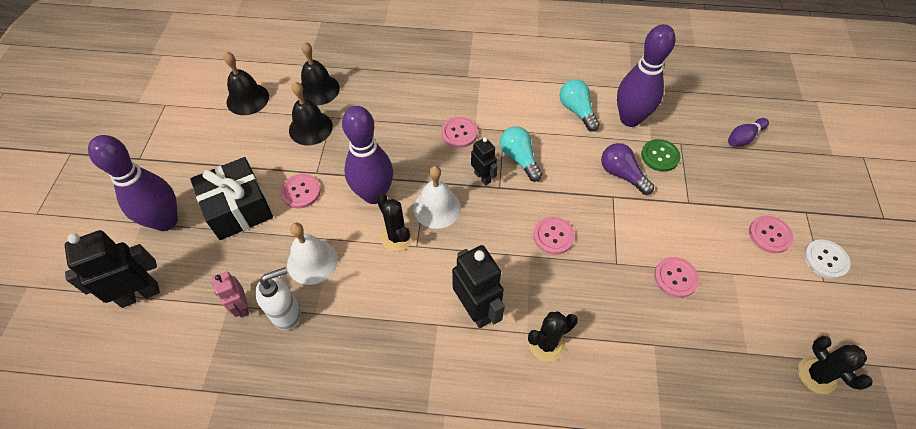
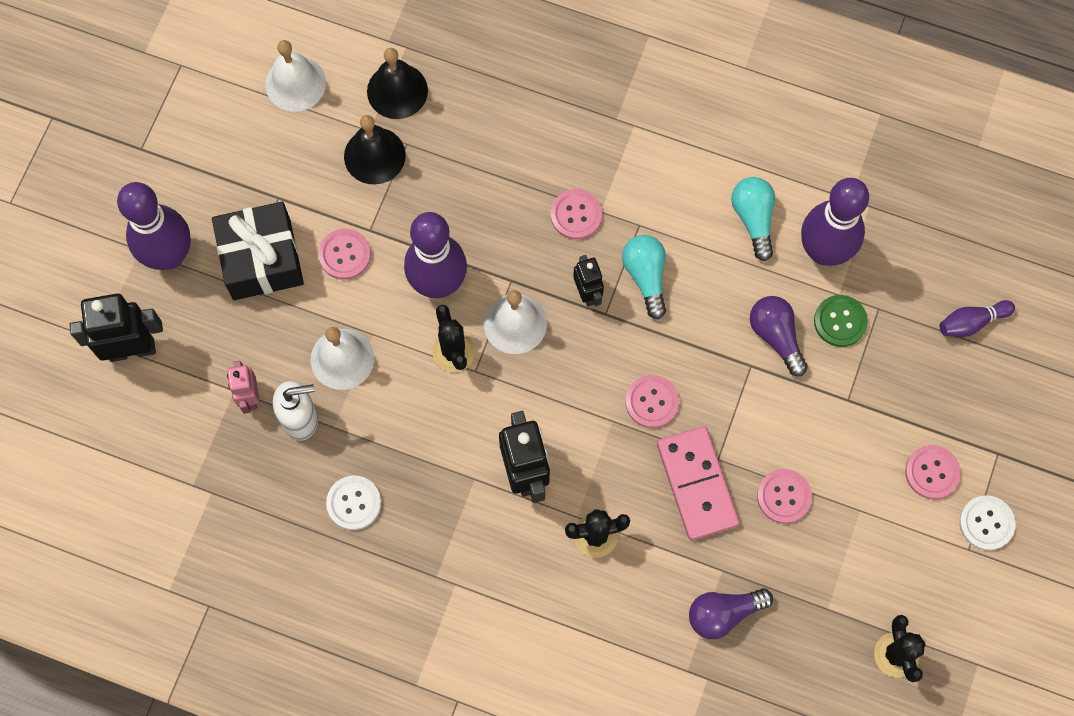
camera: 15 degrees right, 15 degrees up
(247, 99) = (295, 83): black bell -> white bell
(343, 369) = (354, 503): none -> white button
(608, 285) = (696, 484): none -> pink domino
(670, 379) = (723, 614): none -> purple light bulb

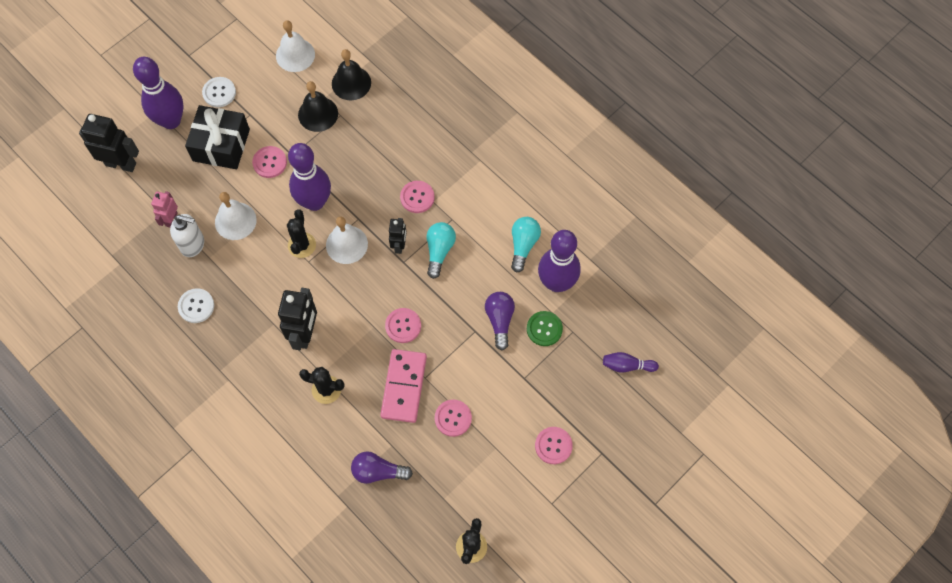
camera: 25 degrees right, 5 degrees down
(986, 523) = (571, 492): white button -> white button (219, 93)

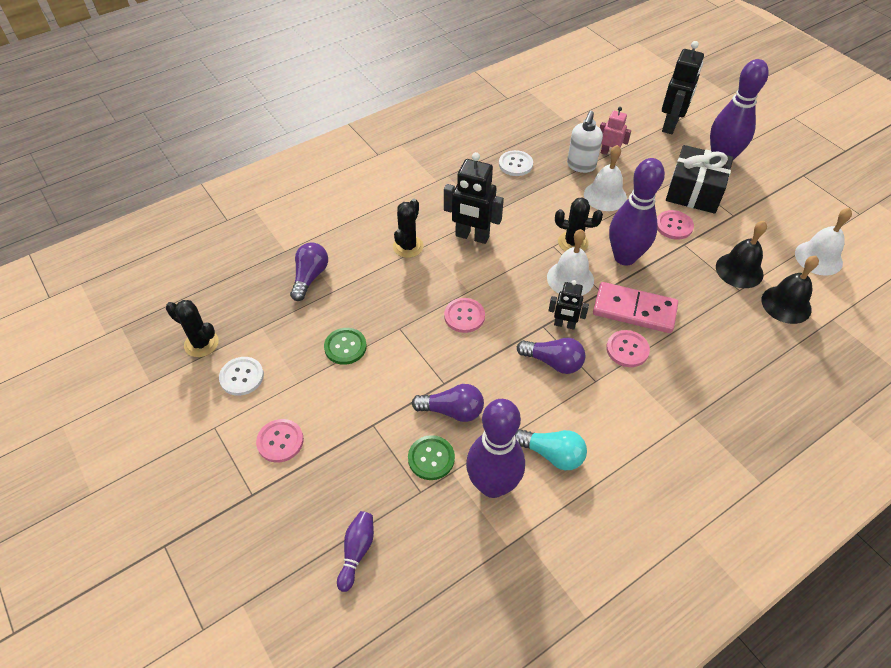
camera: 100 degrees right, 15 degrees down
(219, 93) = (759, 194): white button -> white button (242, 377)
(403, 386) = (394, 308): pink domino -> pink domino (634, 310)
(439, 251) = (553, 362): turquoise light bulb -> purple light bulb
(453, 418) = (345, 347): pink button -> green button

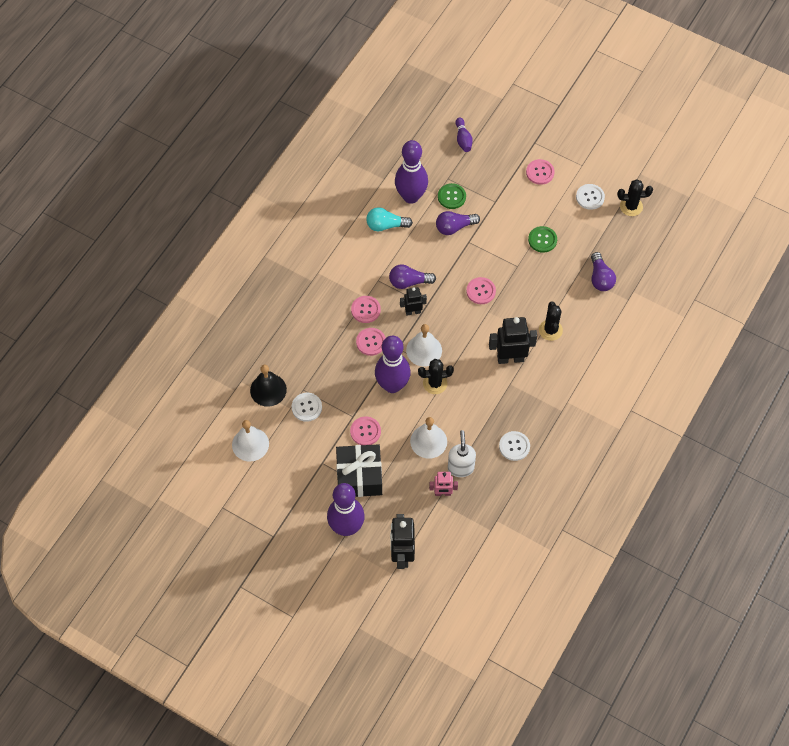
camera: 155 degrees right, 10 degrees up
(634, 310) = (371, 342): pink domino -> pink button
(739, 270) = (306, 407): black bell -> white button

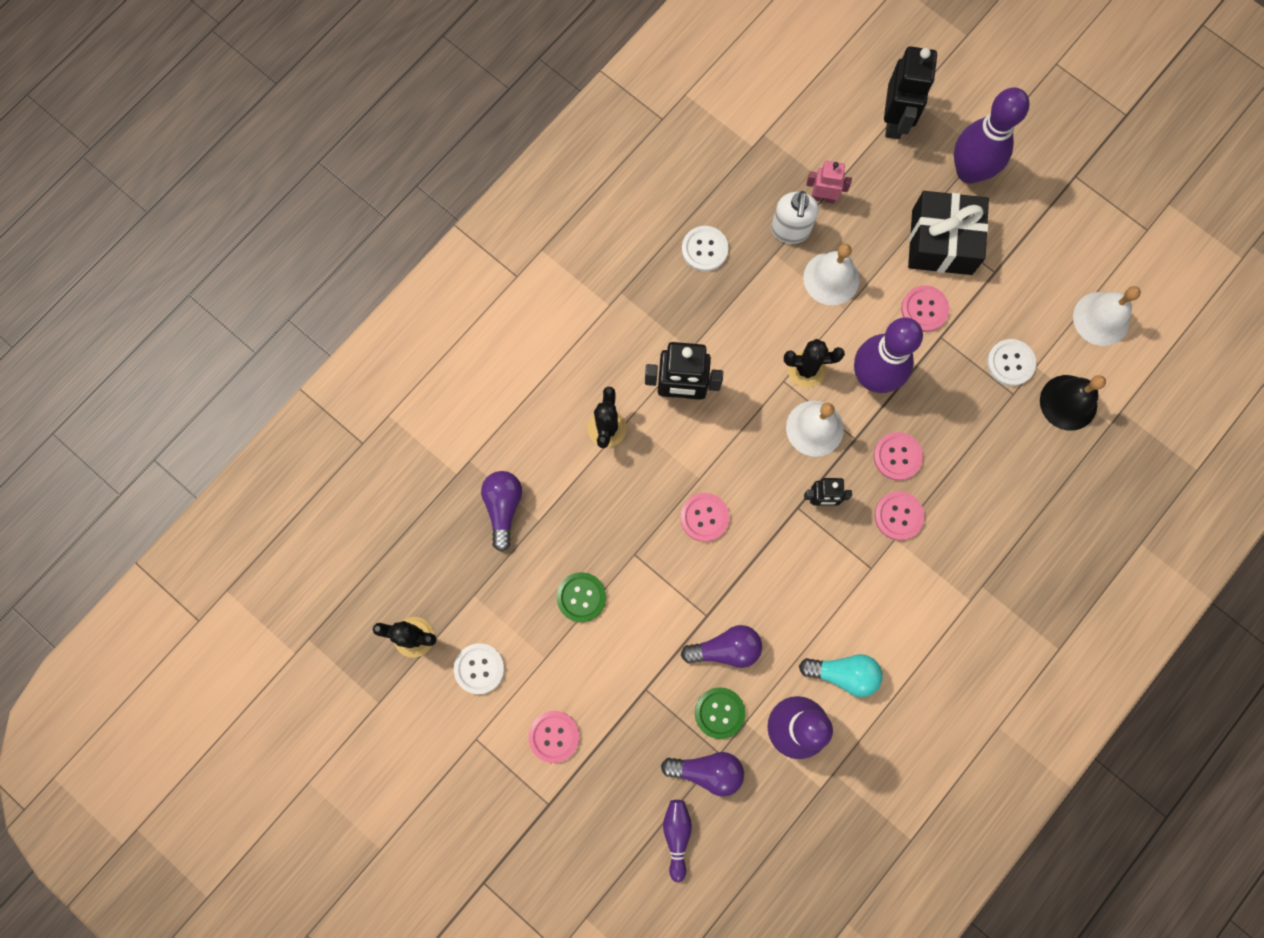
camera: 170 degrees left, 15 degrees up
(409, 282) = (820, 555): purple light bulb -> purple light bulb (707, 771)

